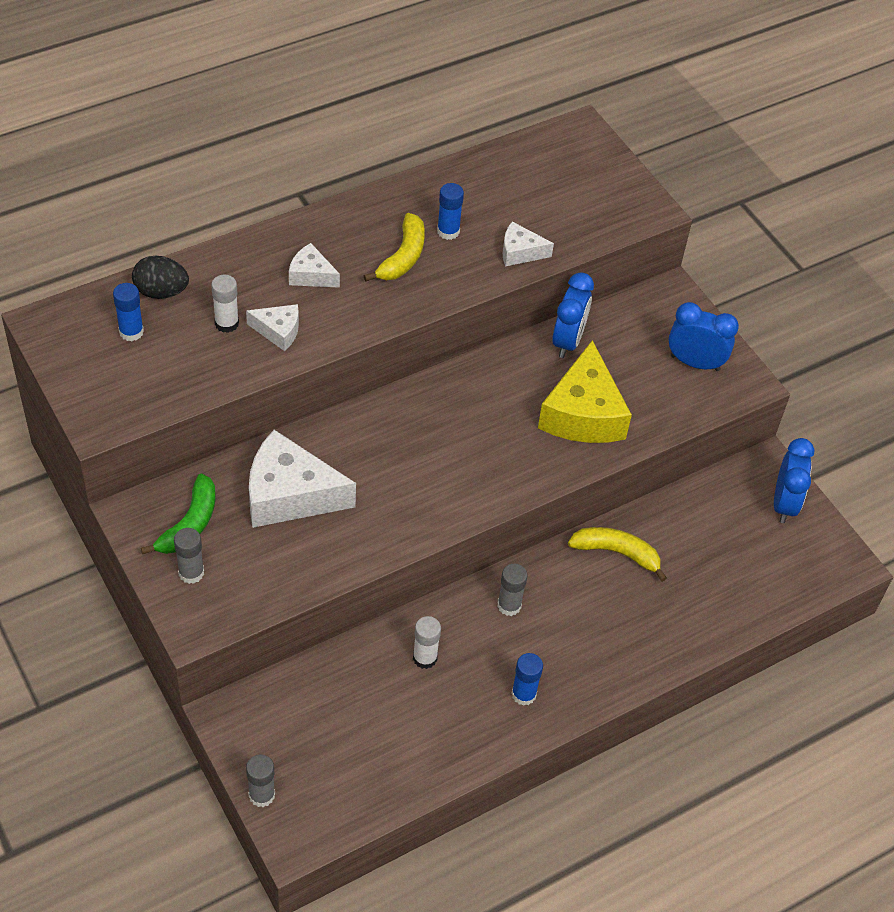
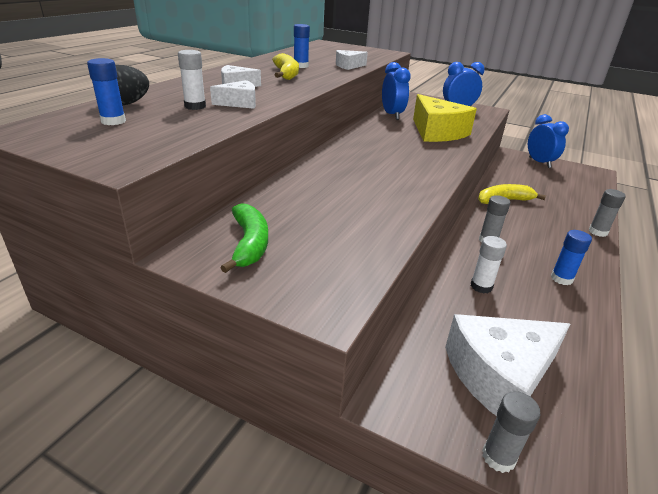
camera: 30 degrees left, 20 degrees down
(191, 573) = (283, 273): grey glue stick -> grey glue stick (598, 232)
(289, 495) = (314, 204): white cheese -> white cheese (499, 375)

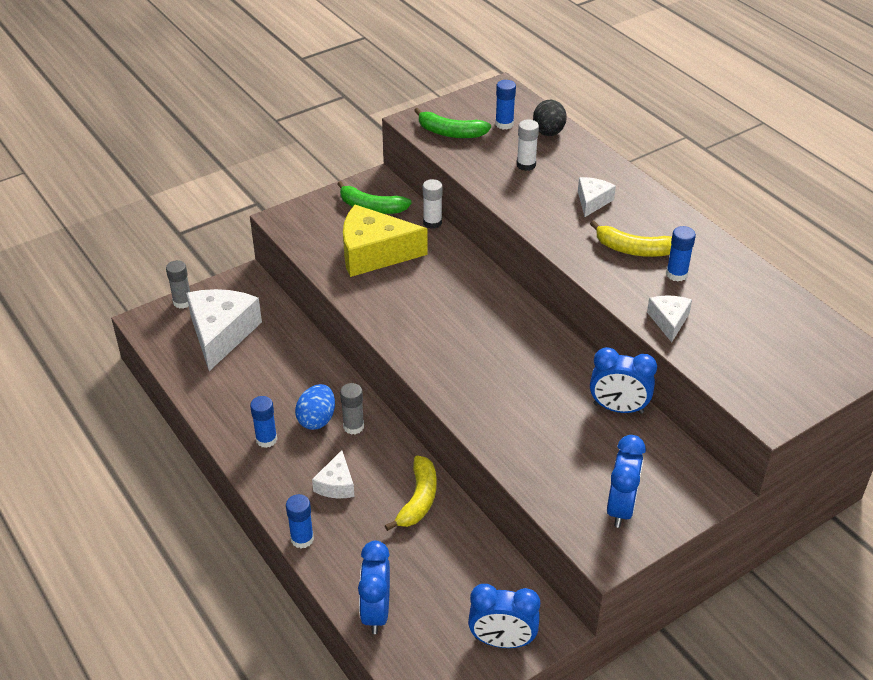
camera: 120 degrees right, 10 degrees up
(145, 142) = (450, 132): none -> green banana
(239, 103) = (525, 190): white cheese -> white cheese (336, 484)
(437, 132) = (530, 422): yellow cheese -> yellow cheese (374, 253)
(481, 286) = (299, 378): white glue stick -> white glue stick (432, 222)
(507, 260) = (317, 419): none -> blue egg
(588, 195) = (376, 612): none -> blue clock
(598, 232) = (302, 539): grey glue stick -> blue glue stick

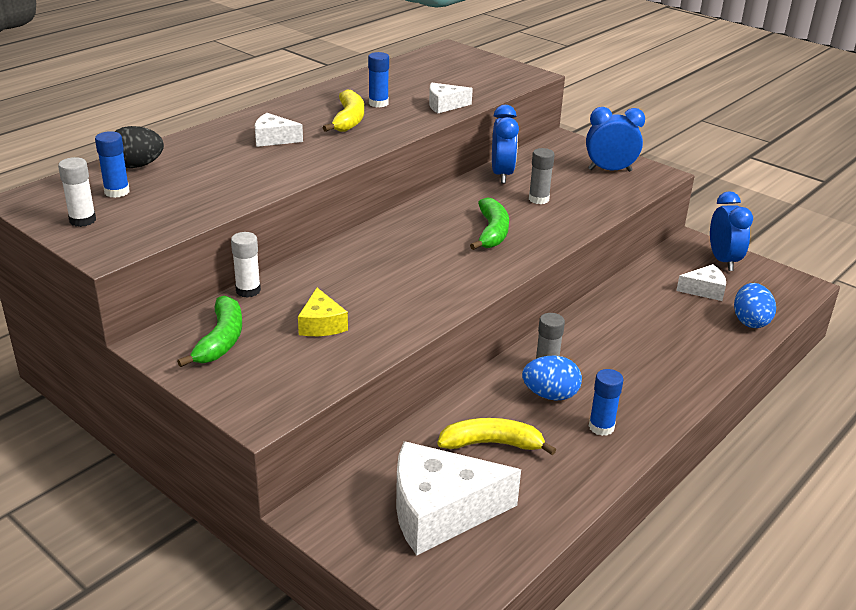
camera: 105 degrees left, 10 degrees down
(182, 302) = (385, 575): grey glue stick -> grey glue stick (538, 199)
(302, 539) = (710, 375): blue glue stick -> none
(336, 484) = (630, 366): white cheese -> white cheese (704, 290)
(374, 253) = (321, 324): yellow cheese -> yellow cheese, size x0.51
(376, 612) = (750, 321): blue clock -> blue egg
(418, 499) = (615, 315): yellow banana -> yellow banana (492, 444)
(450, 132) = (137, 224): green banana -> green banana (492, 232)
(526, 165) = (209, 174): white glue stick -> white glue stick (82, 220)

